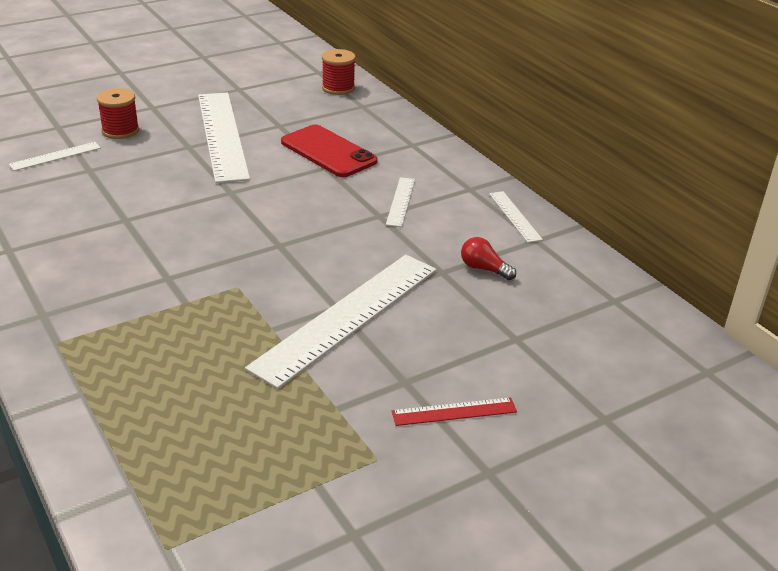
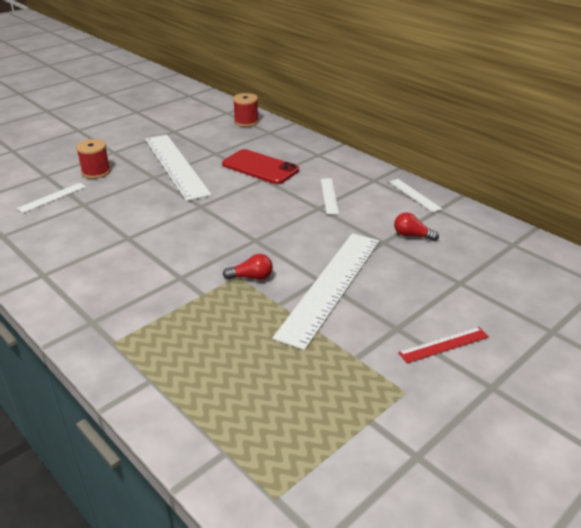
camera: 10 degrees left, 0 degrees up
(253, 291) = (251, 277): none -> red light bulb

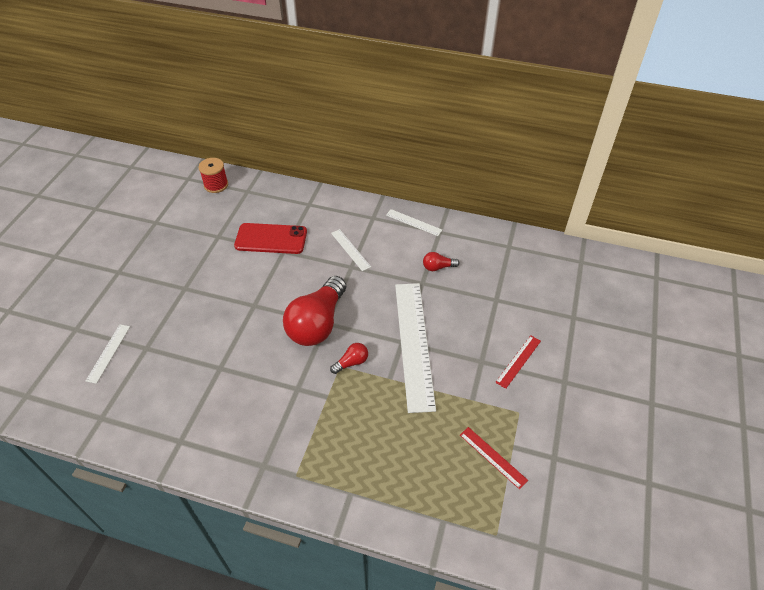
camera: 30 degrees left, 15 degrees up
(96, 172) = (124, 304): red spool -> none
(176, 165) = (194, 266): white ruler -> none
(246, 237) = (317, 323): none -> red light bulb
(336, 420) = (493, 457): none -> red ruler

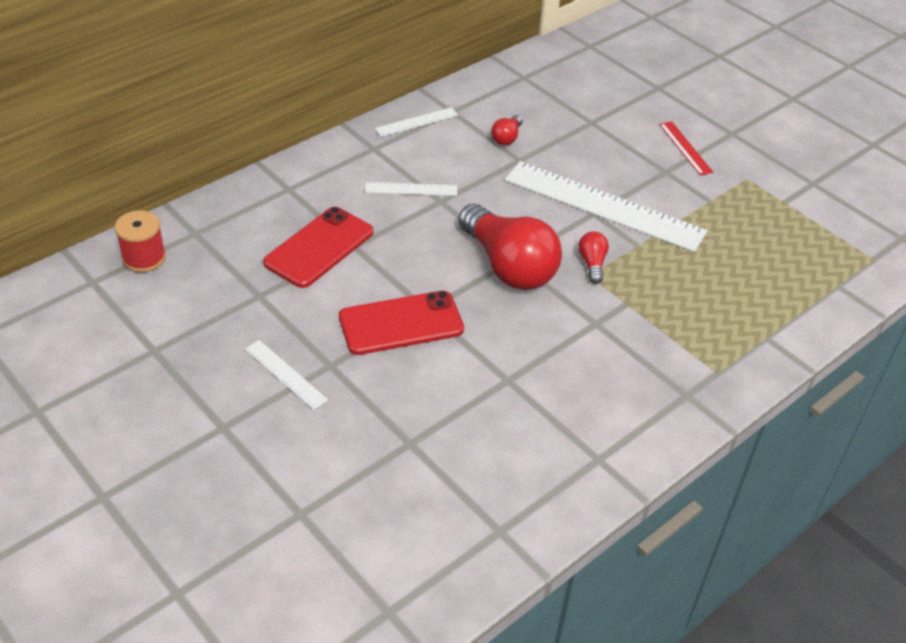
camera: 60 degrees left, 5 degrees down
(108, 353) = (384, 487): white ruler -> white ruler (285, 374)
(234, 300) = (401, 323): none -> red phone
(493, 457) = (788, 220): red ruler -> none

